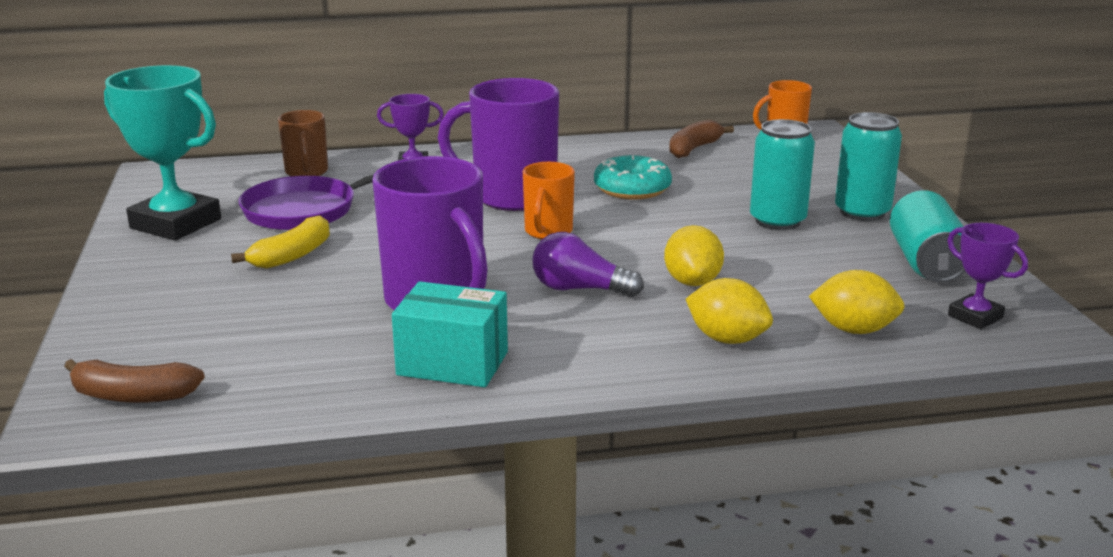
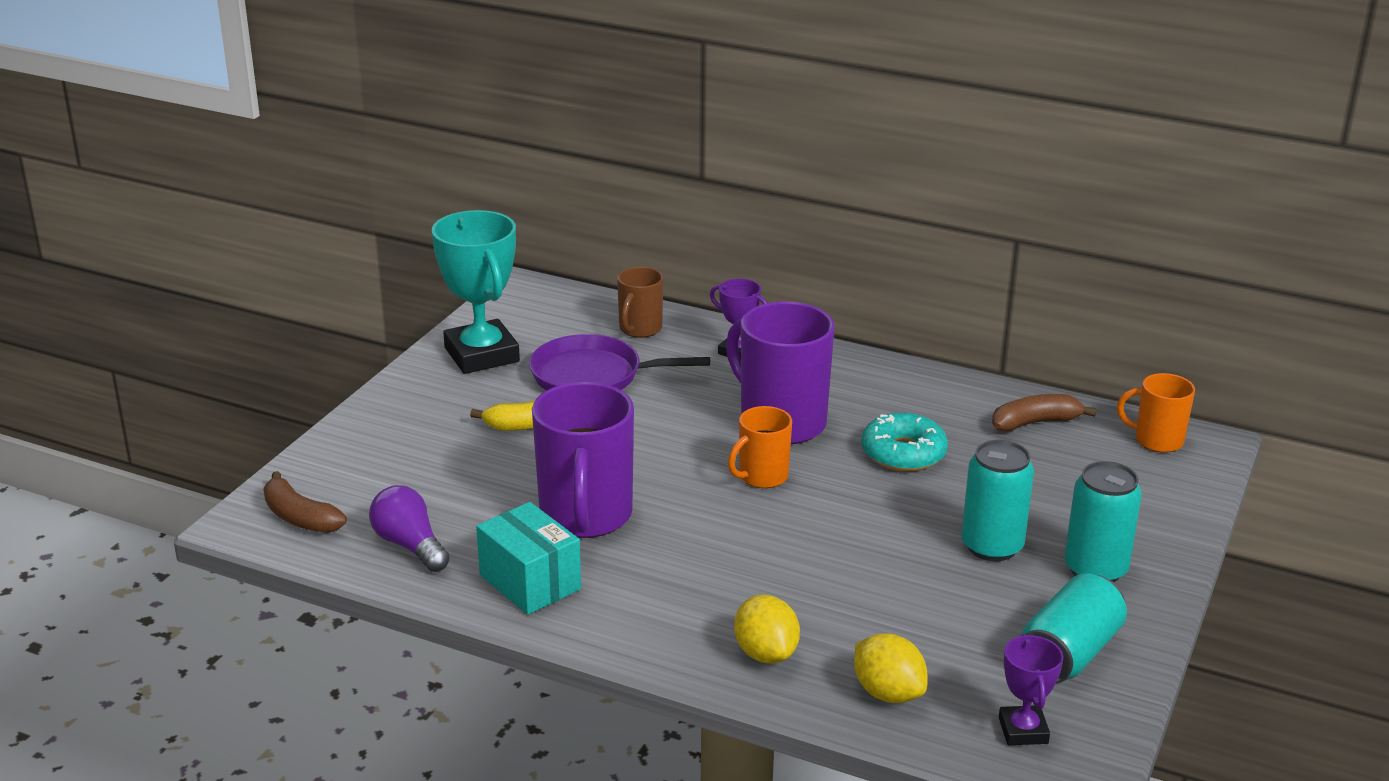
camera: 35 degrees right, 5 degrees up
(579, 289) = (711, 551): purple light bulb -> purple light bulb (410, 545)
(692, 282) = (816, 583): yellow lemon -> none

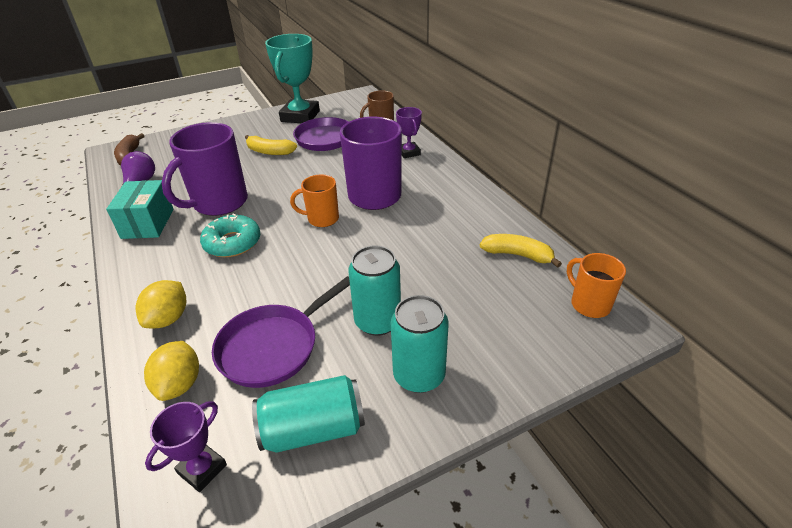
camera: 40 degrees right, 10 degrees up
(903, 453) = (412, 239): turquoise donut -> turquoise donut (232, 243)
(926, 618) = (272, 347): none -> purple pan
(1035, 423) = (518, 255): brown banana -> yellow banana

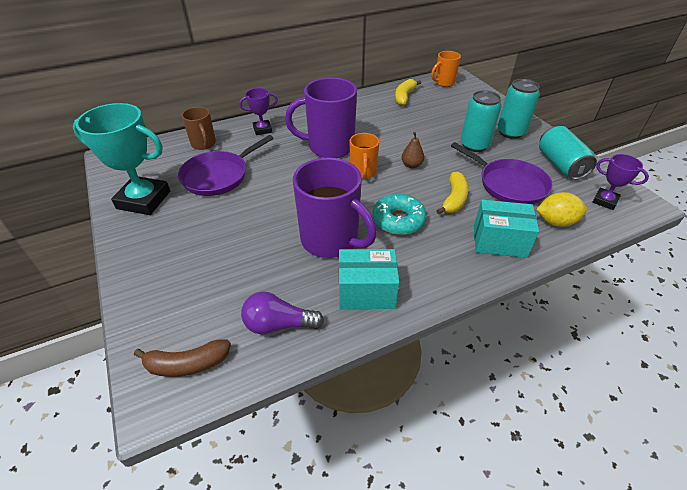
camera: 90 degrees left, 5 degrees up
(168, 318) = (499, 241): yellow lemon -> turquoise box
(269, 152) = (228, 216): yellow banana -> yellow banana (454, 199)
(331, 256) = (411, 165): none -> brown pear

